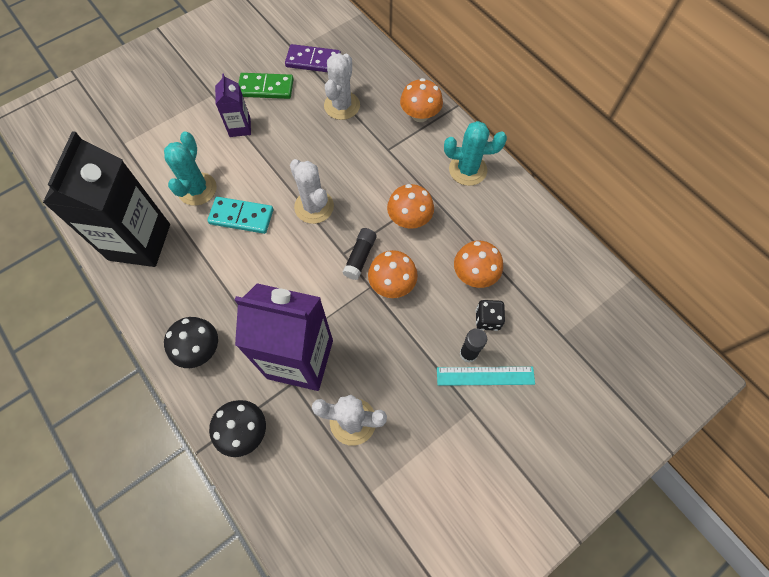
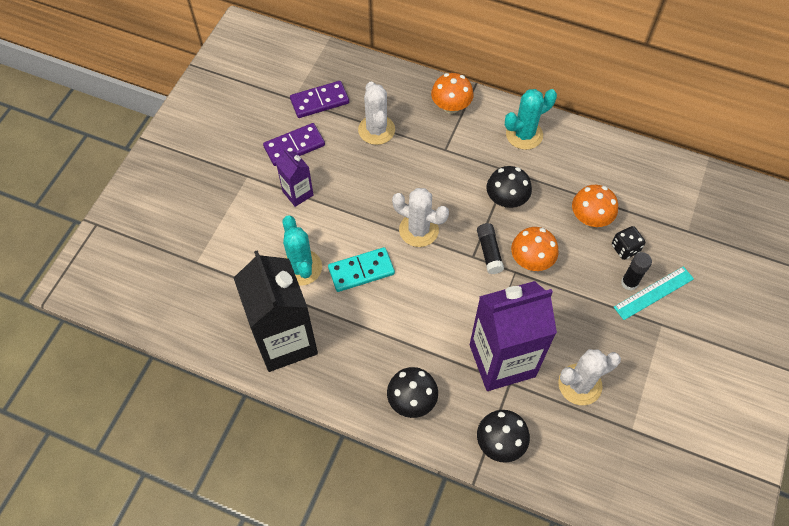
camera: 30 degrees left, 5 degrees down
(266, 88) = (294, 146): green domino -> purple domino
(409, 218) = (506, 199): orange mushroom -> black mushroom

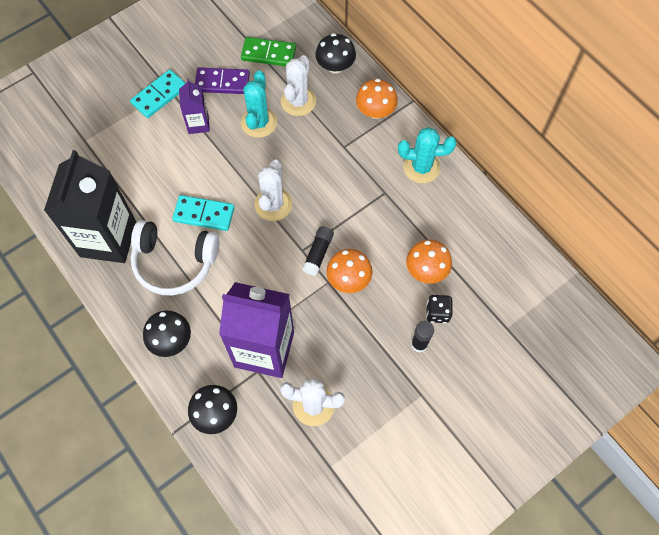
camera: 30 degrees right, 5 degrees up
(241, 186) = (159, 95): none -> turquoise domino
(302, 267) = (160, 187): turquoise cactus -> turquoise cactus (259, 122)
(319, 101) = (268, 54): purple domino -> green domino
(364, 328) = (174, 262): none -> white headphones
(418, 230) = (273, 204): white cactus -> white cactus turned 45 degrees clockwise
(506, 199) = (365, 216): black mushroom -> black mushroom (335, 66)
(653, 293) = (434, 364): turquoise ruler -> none

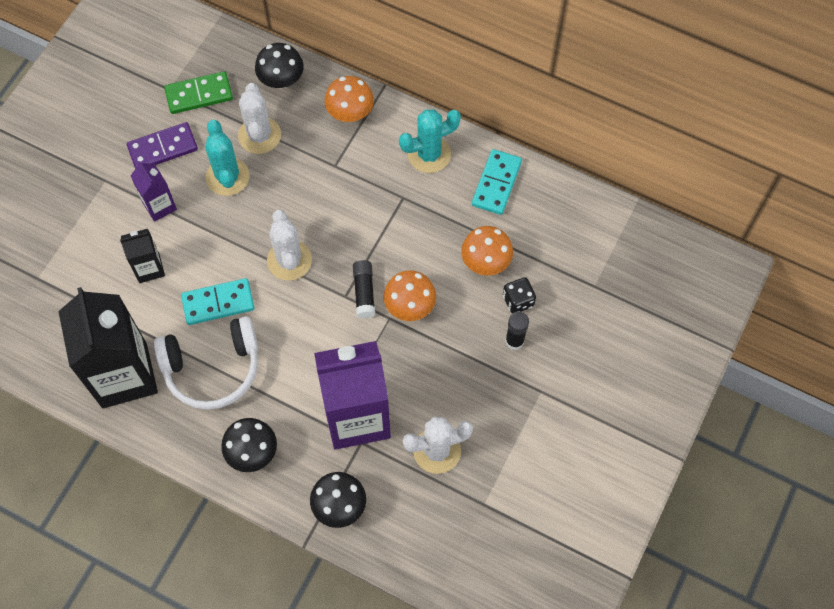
camera: 25 degrees left, 0 degrees up
(159, 95) = (97, 192): turquoise domino -> turquoise domino (496, 183)
(167, 167) = (149, 268): none -> black carton

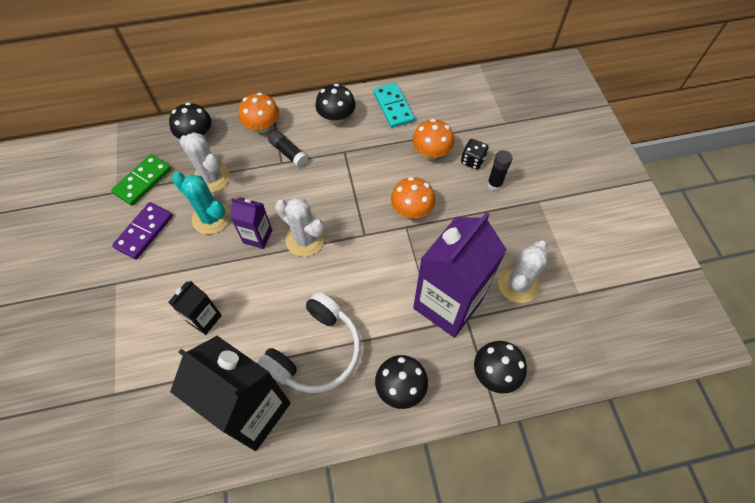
camera: 40 degrees left, 5 degrees down
(159, 206) = (175, 271): purple carton -> purple carton (257, 236)
(218, 303) = (279, 304): turquoise domino -> none
(364, 292) = (374, 223): black glue stick -> black glue stick (288, 153)
(429, 154) = (336, 117): turquoise cactus -> black mushroom

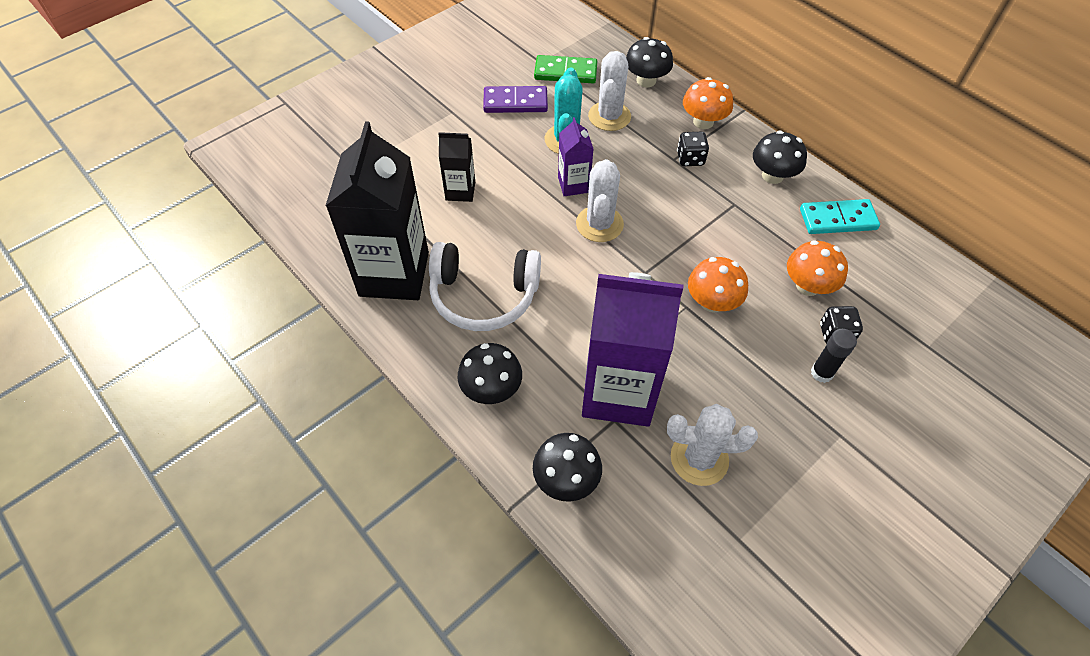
camera: 60 degrees right, 5 degrees down
(288, 153) = (690, 159): black glue stick -> black dice
(393, 107) = (838, 219): turquoise domino -> turquoise domino turned 45 degrees clockwise

